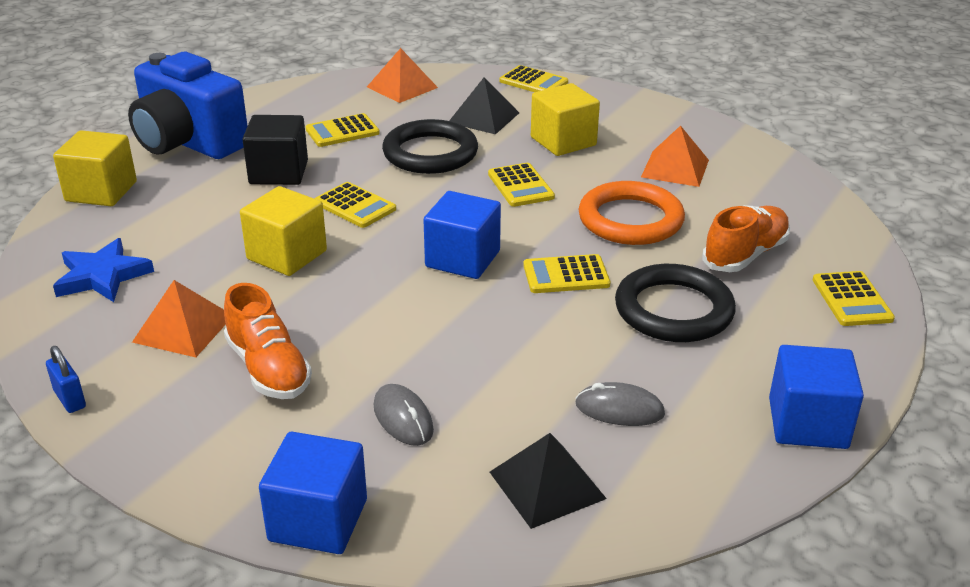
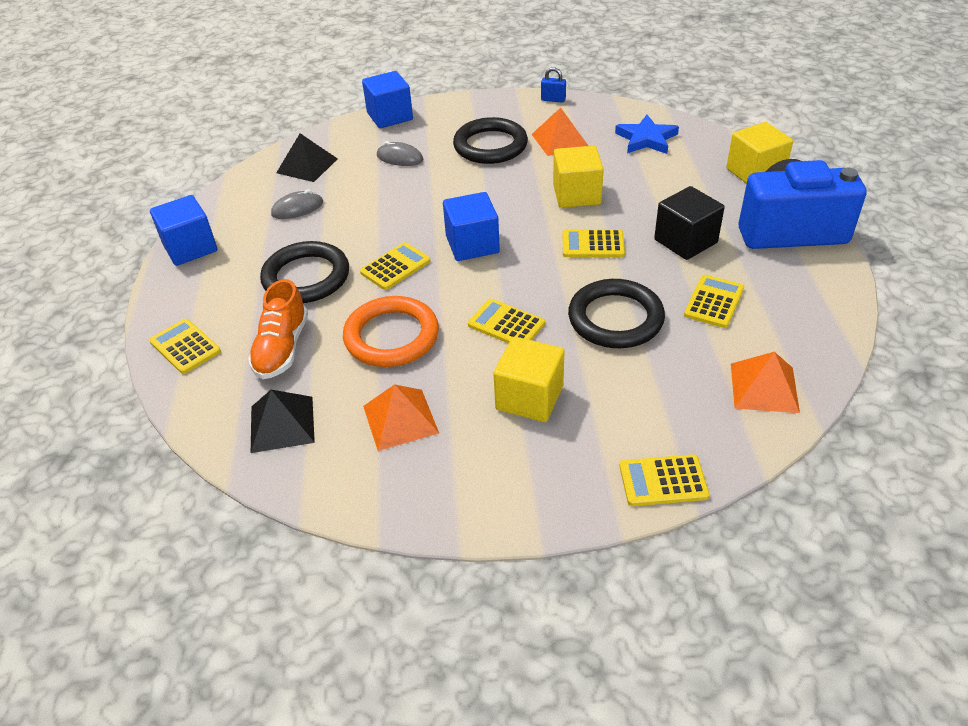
camera: 145 degrees right, 10 degrees up
(268, 369) = (490, 146): orange shoe -> black ring
(483, 117) = (634, 388): black pyramid -> black pyramid (282, 424)

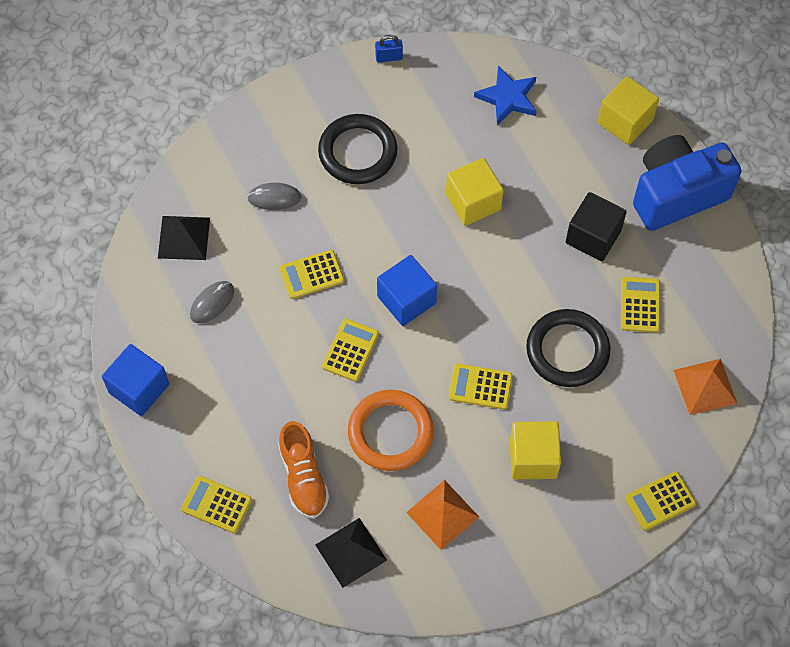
camera: 25 degrees left, 20 degrees up
(306, 277) = (275, 389): black ring -> none
(390, 116) = (227, 133): blue cube -> none
(559, 140) = (423, 123): orange pyramid -> none
(593, 244) = (514, 266): yellow calculator -> yellow calculator (311, 274)

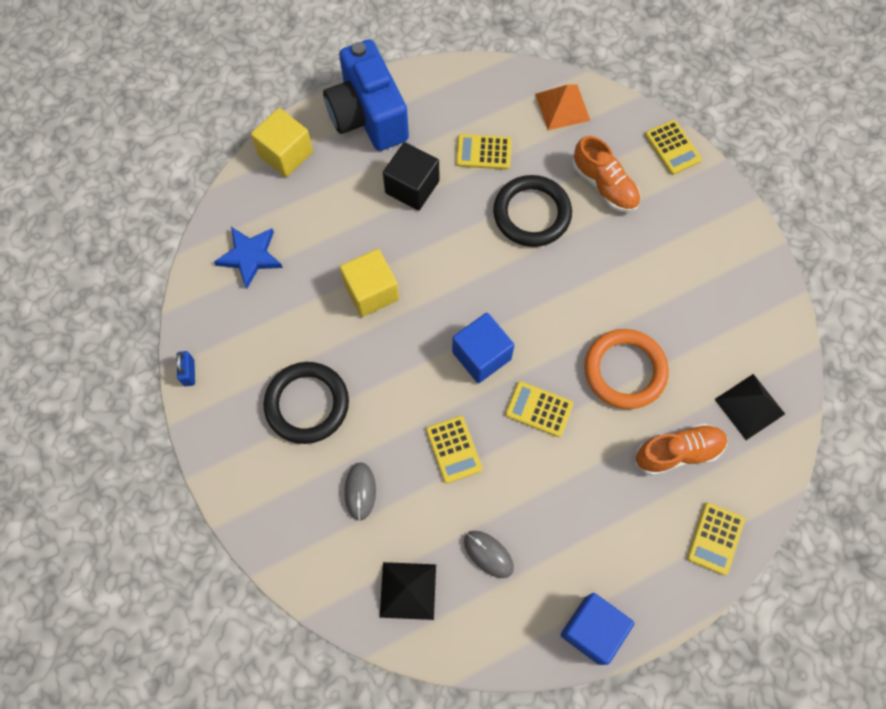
camera: 90 degrees left, 5 degrees up
(442, 514) = (703, 324): orange pyramid -> none
(480, 387) = (572, 289): yellow calculator -> none
(533, 458) = (641, 246): yellow cube -> none
(606, 425) = (604, 185): none -> orange shoe

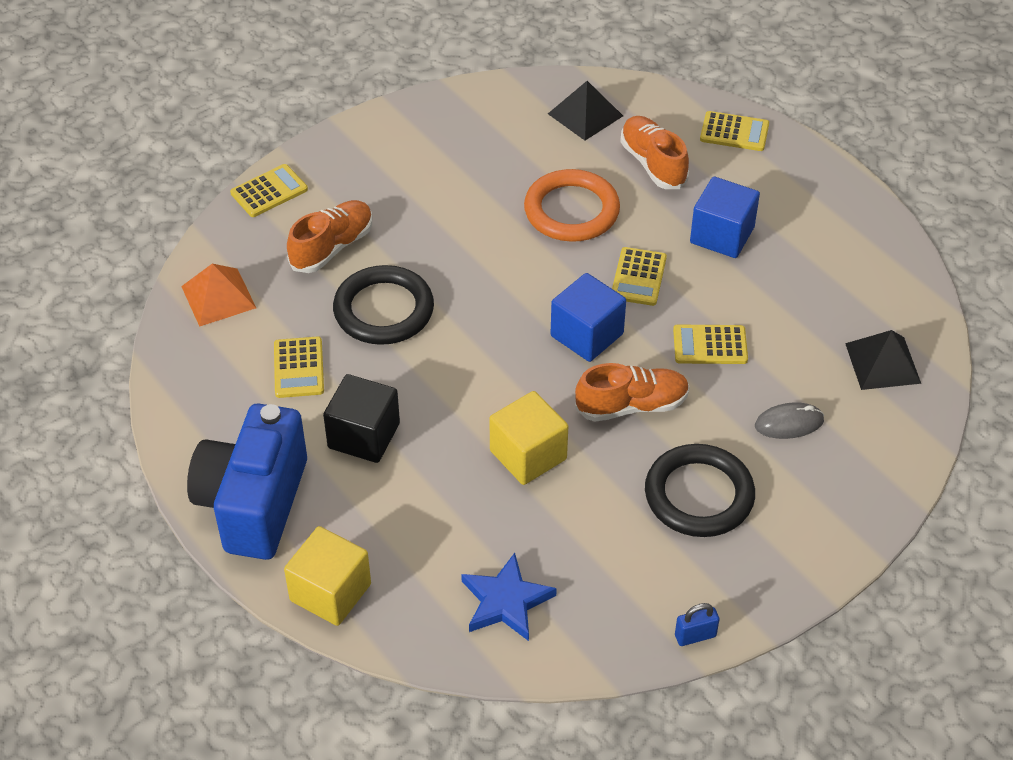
camera: 100 degrees left, 20 degrees down
(368, 116) = (254, 504): blue camera -> blue camera turned 135 degrees clockwise
(402, 374) = (631, 406): none -> orange shoe
(453, 449) = (710, 345): yellow calculator -> yellow calculator turned 150 degrees counterclockwise
(488, 554) = (817, 301): grey mouse -> none
(592, 630) = (861, 213): blue cube -> blue cube (722, 235)

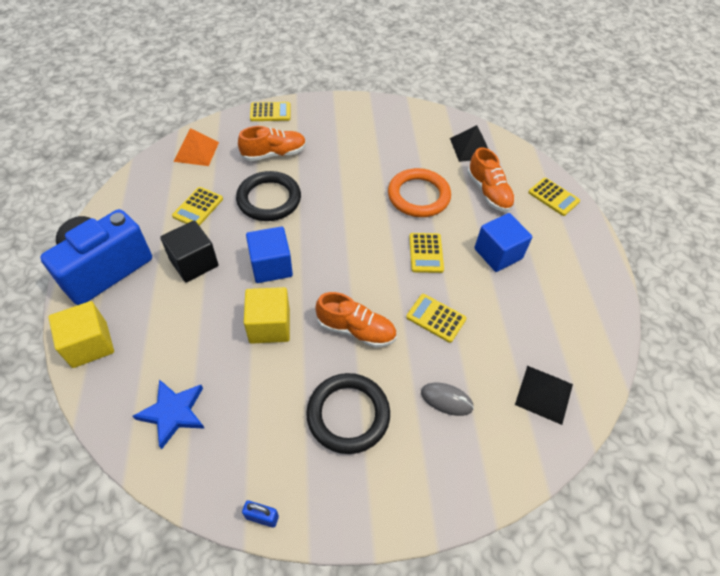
camera: 30 degrees right, 5 degrees up
(587, 335) = (366, 271): blue cube -> blue cube (271, 266)
(638, 277) = (426, 253): yellow calculator -> yellow calculator turned 45 degrees counterclockwise
(653, 163) = (488, 192): orange shoe -> orange shoe turned 150 degrees clockwise

